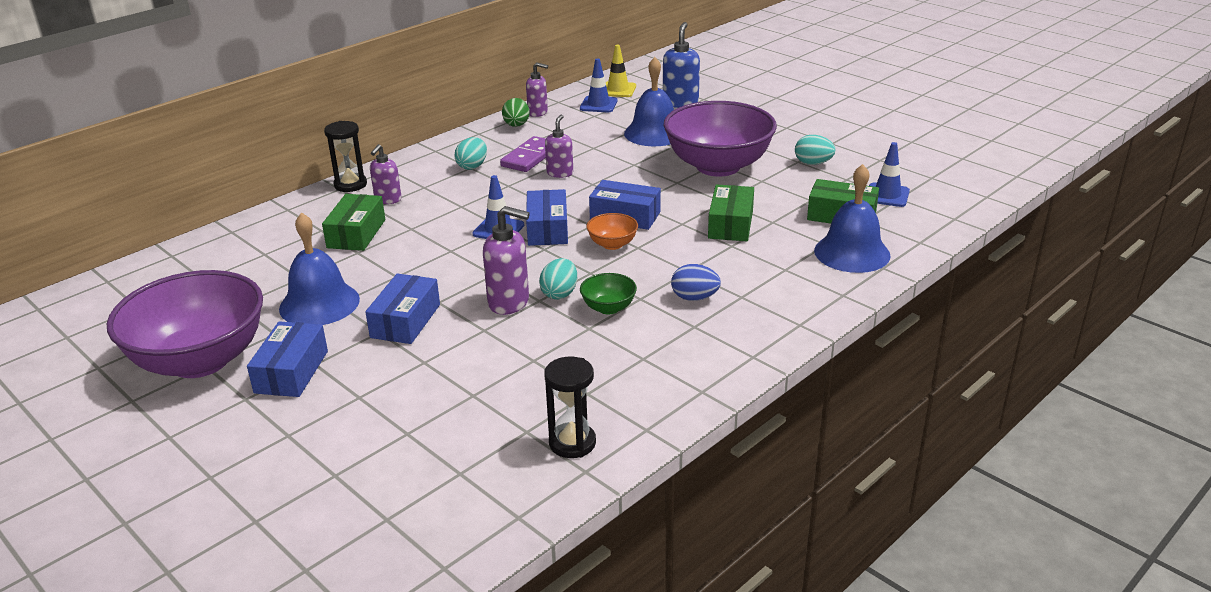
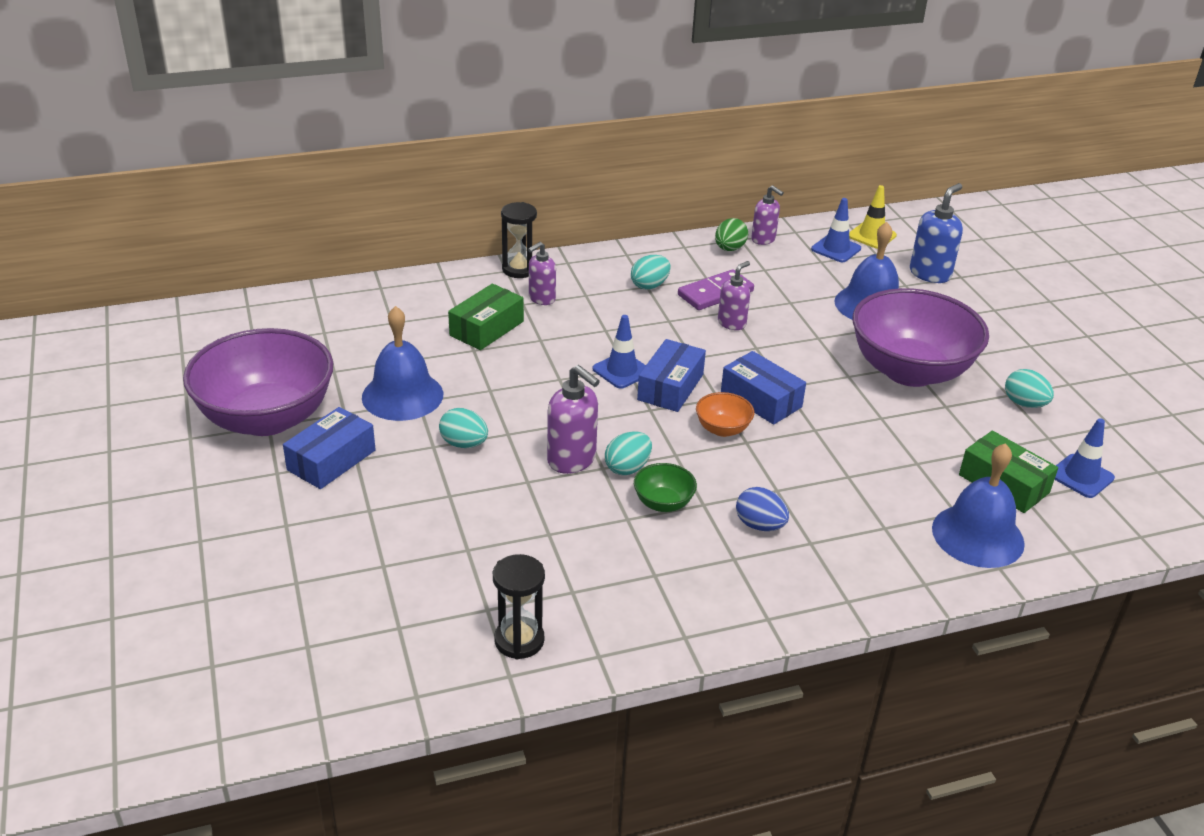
camera: 25 degrees right, 5 degrees up
(405, 321) = (464, 444): blue box -> turquoise egg
(730, 224) = (867, 450): green box -> none

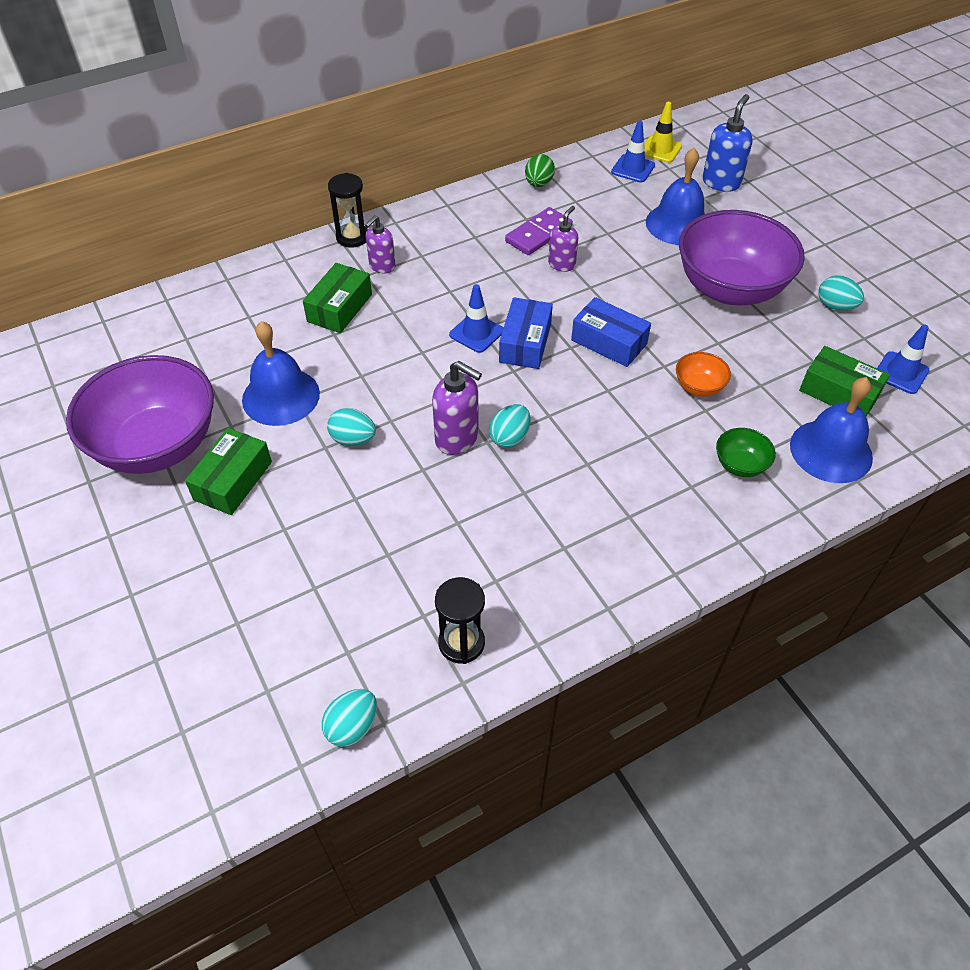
camera: 10 degrees left, 15 degrees up
(331, 460) = (233, 480): blue box -> green box
(649, 285) = (477, 235): turquoise egg -> turquoise egg (352, 726)
(663, 503) = (551, 469): green bowl -> green bowl (740, 465)
(722, 429) = (583, 380): orange bowl -> orange bowl (699, 387)
(759, 525) = (642, 476): blue egg -> none
(763, 239) = (566, 168): purple soap dispenser -> none

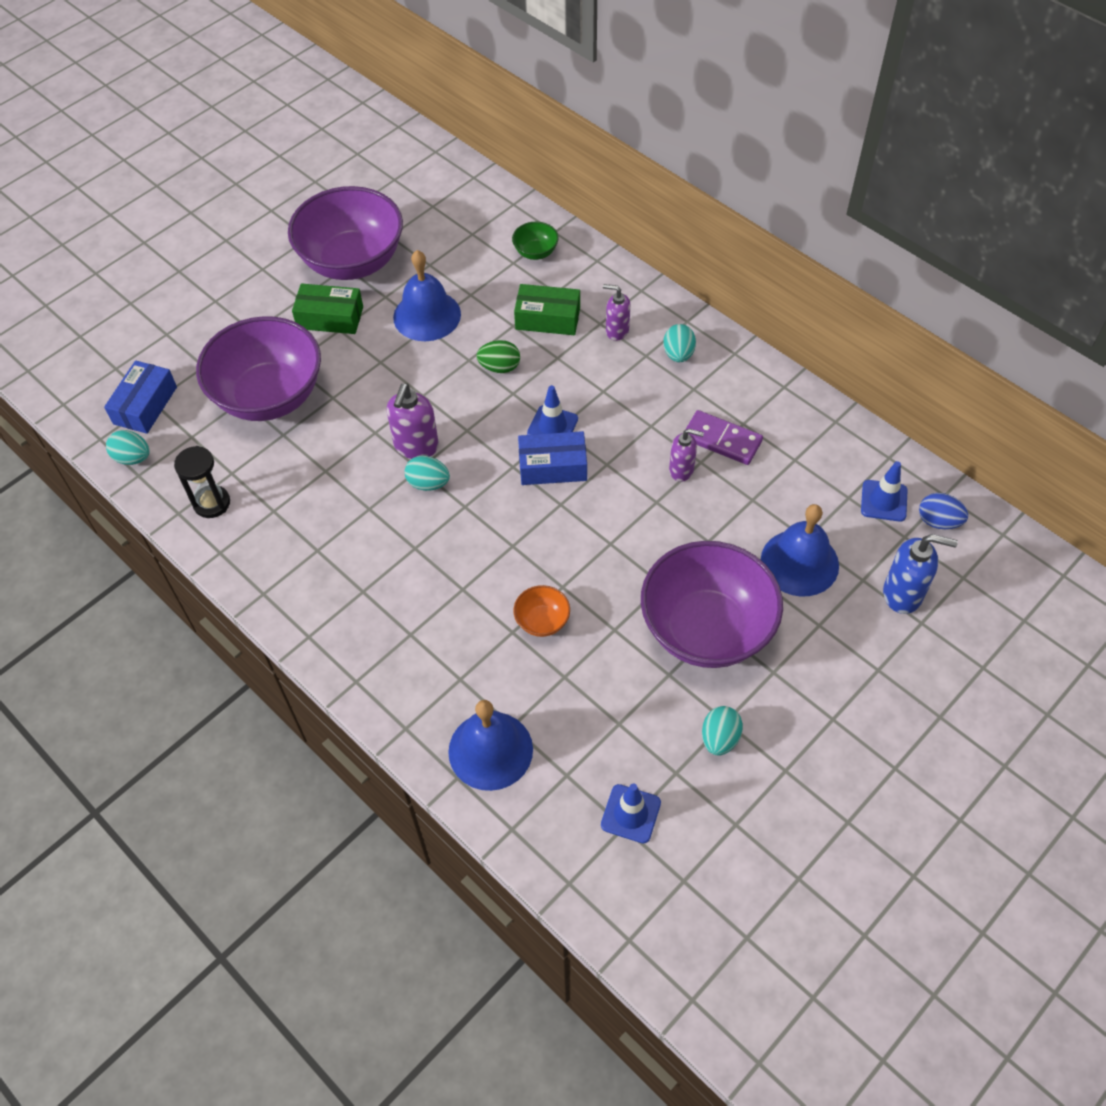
camera: 75 degrees right, 5 degrees up
(323, 559) = (269, 396): none -> purple bowl
(352, 237) = (649, 297): black hourglass -> none
(353, 439) = (394, 377): turquoise egg -> turquoise egg (678, 354)
(538, 183) = (809, 420): green egg -> green egg (499, 367)
(609, 342) = (579, 533): blue box -> blue box (145, 405)
(660, 149) = (938, 521): yellow traffic cone -> blue egg
(740, 465) = (448, 671): green bowl -> green bowl (535, 252)
(839, 393) = (577, 752): green box -> none

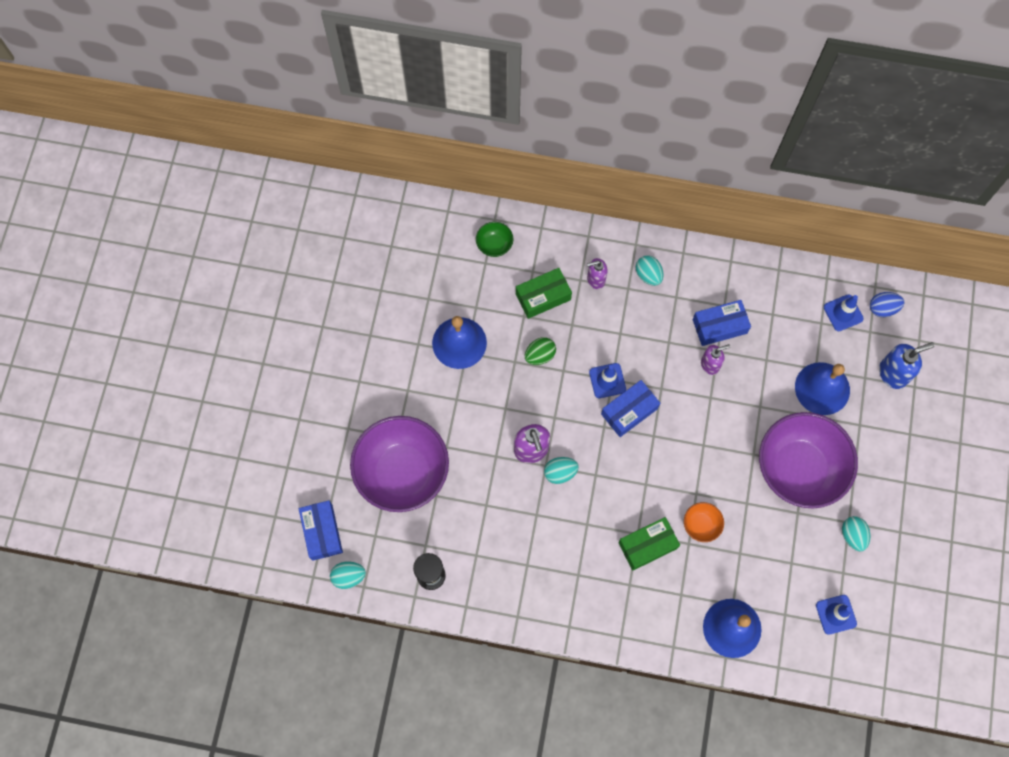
camera: 35 degrees left, 15 degrees up
(330, 318) = (393, 384): green box -> green box (647, 545)
(352, 261) = (371, 328): purple bowl -> none
(722, 440) = (719, 326): purple domino -> blue box

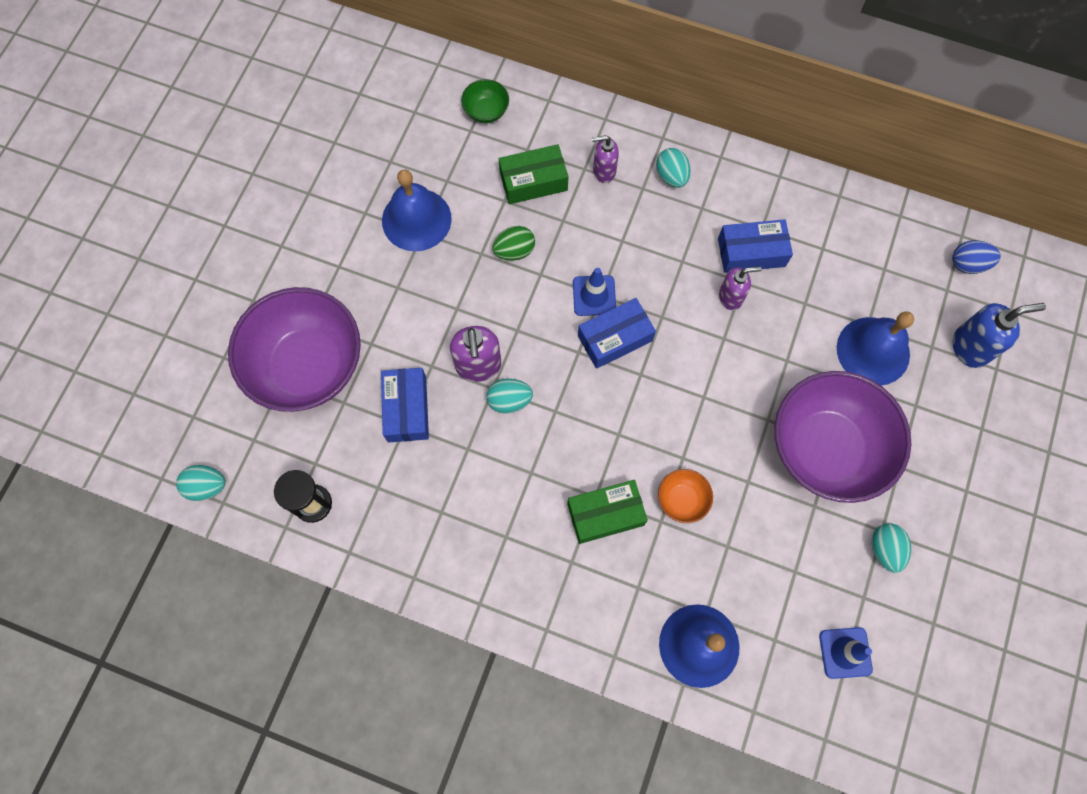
camera: 10 degrees right, 0 degrees up
(322, 532) = (187, 424): blue box -> blue box (407, 409)
(843, 313) = (915, 261): blue traffic cone -> none

